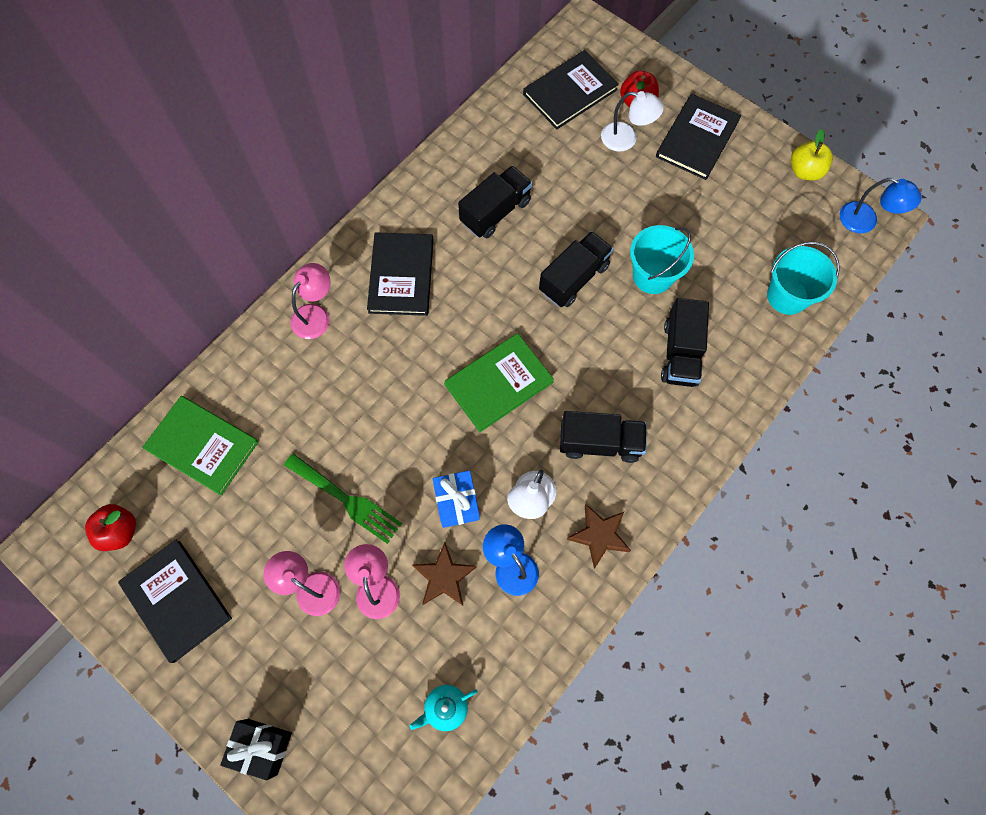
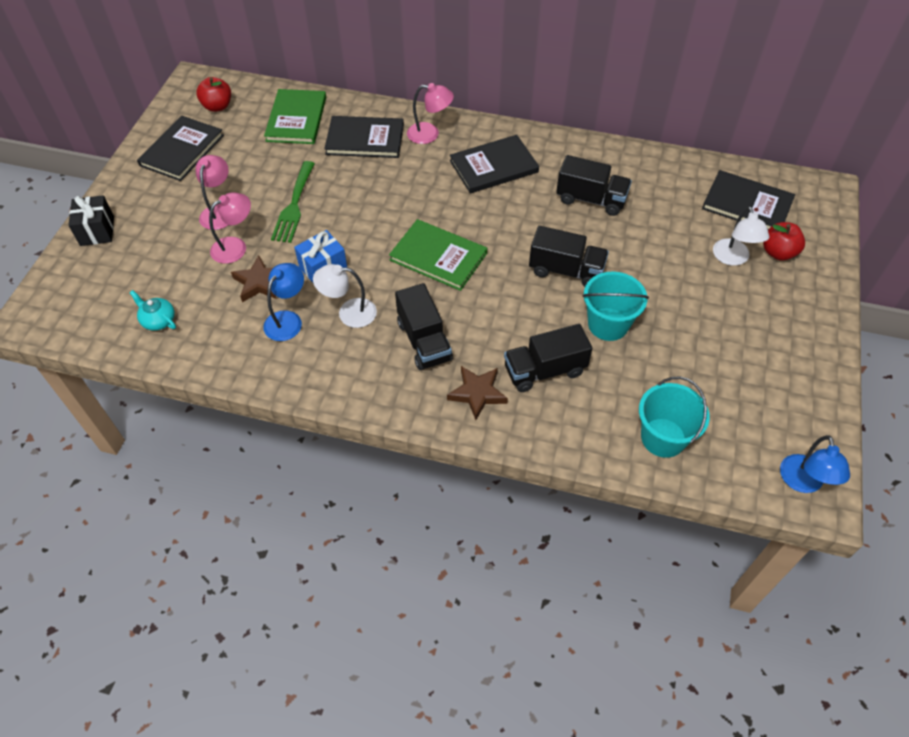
camera: 65 degrees right, 15 degrees down
(599, 535) = (340, 369): brown star -> brown star (477, 393)
(697, 138) = (778, 309): black book -> black book (365, 139)
(804, 171) = (817, 409): yellow apple -> none

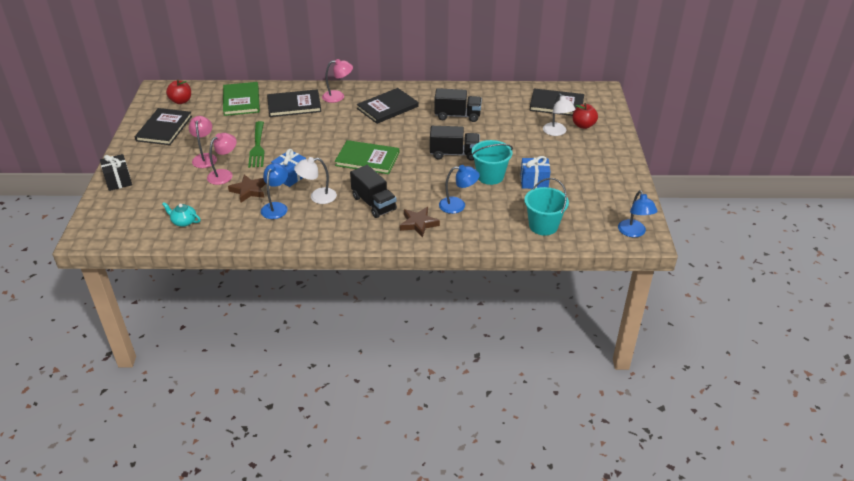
camera: 15 degrees left, 15 degrees down
(544, 370) = (458, 205): black truck -> blue lamp
(672, 348) = (534, 182): none -> blue gift

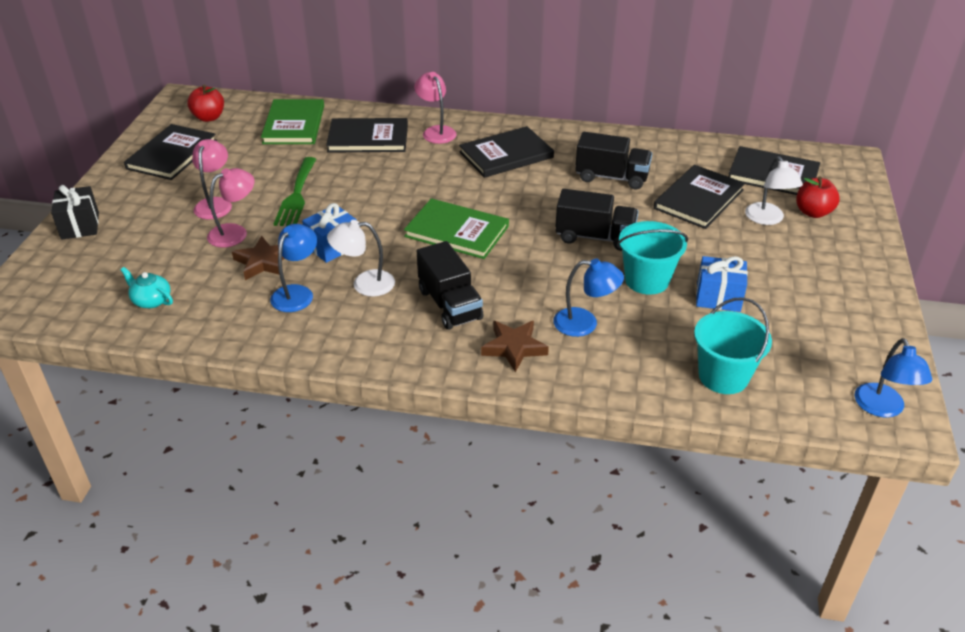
camera: 10 degrees right, 0 degrees up
(338, 96) = (436, 131): pink lamp -> pink lamp turned 120 degrees counterclockwise
(513, 124) = (698, 199): none -> black book

